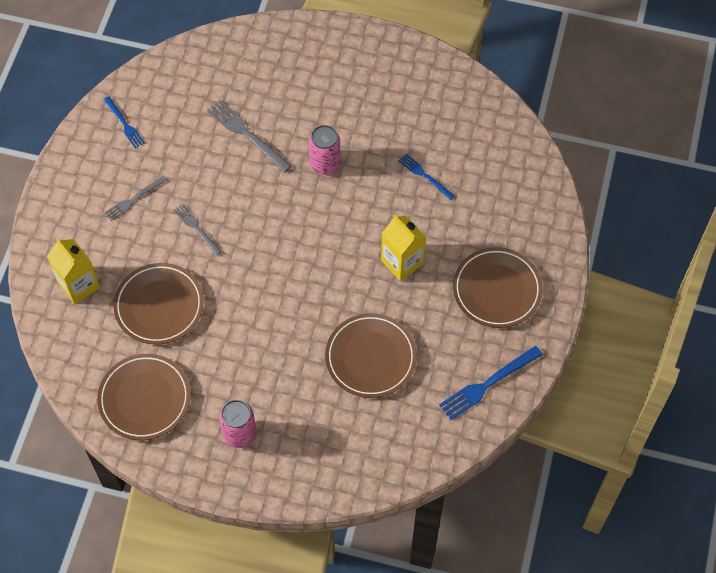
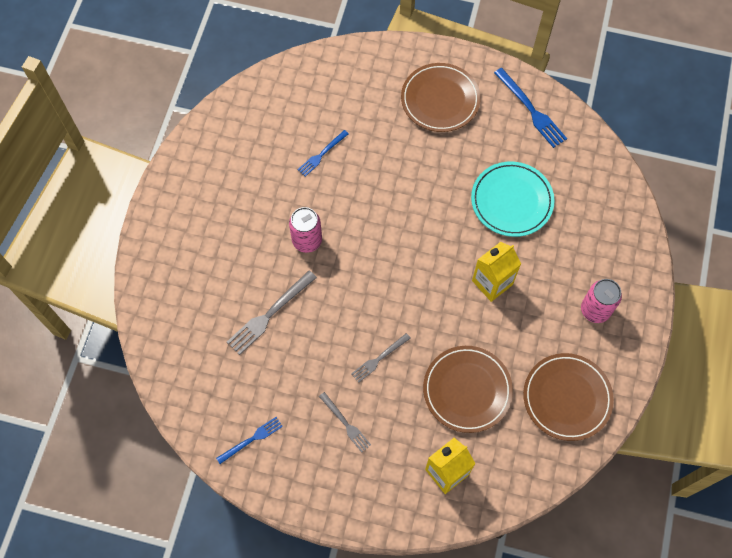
camera: 90 degrees left, 5 degrees up
(370, 357) = (511, 201): brown plate -> turquoise plate
(402, 262) = (414, 174): yellow carton -> yellow carton (492, 282)

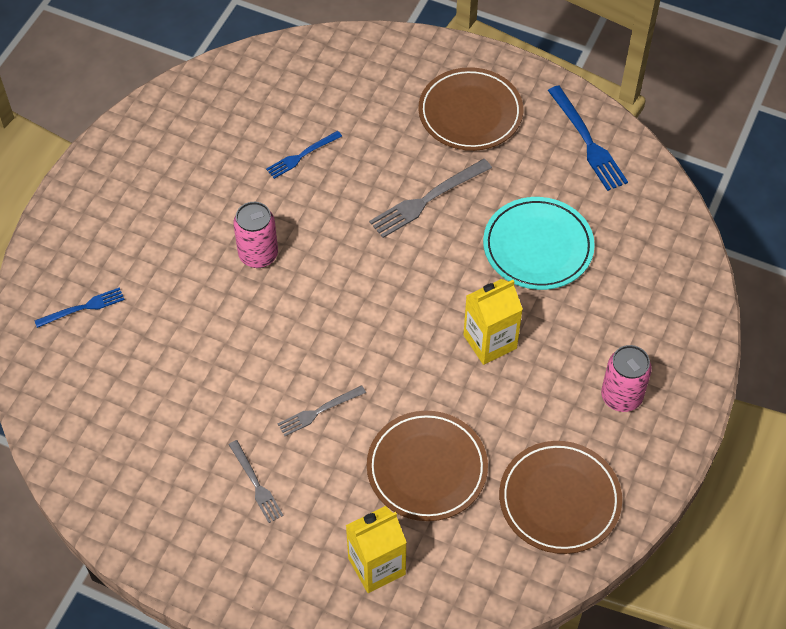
camera: 10 degrees right, 10 degrees down
(251, 439) = (128, 483): blue fork -> blue fork (83, 308)
(269, 314) = (189, 335): grey fork -> grey fork (427, 199)

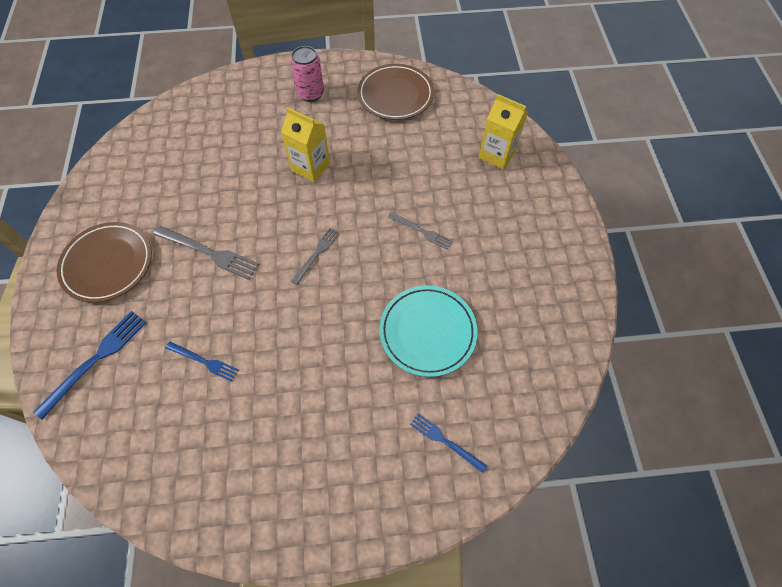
camera: 120 degrees left, 5 degrees up
(256, 484) = (495, 238): grey fork -> grey fork (316, 254)
(258, 255) = (319, 338): pink can -> none
(427, 468) = (420, 159): brown plate -> none
(538, 247) = (219, 173): turquoise plate -> turquoise plate (427, 332)
(587, 141) = (109, 182): blue fork -> blue fork (96, 360)

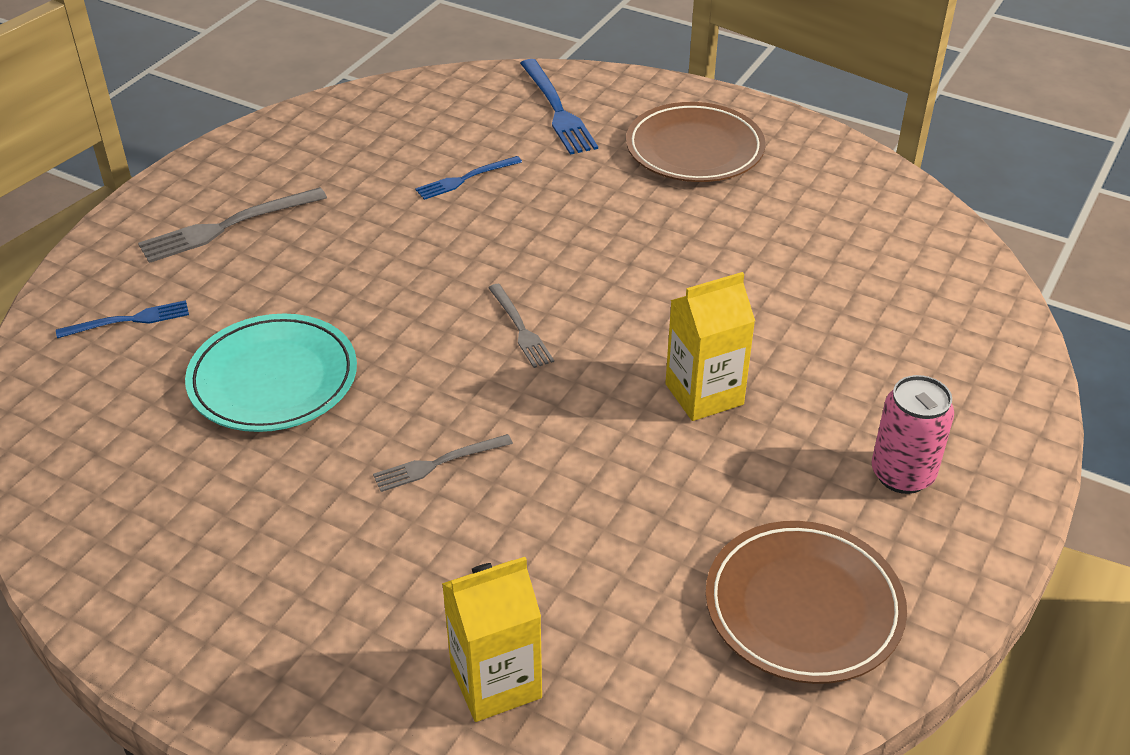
camera: 125 degrees right, 20 degrees down
(209, 253) = (628, 232): grey fork -> grey fork (227, 226)

